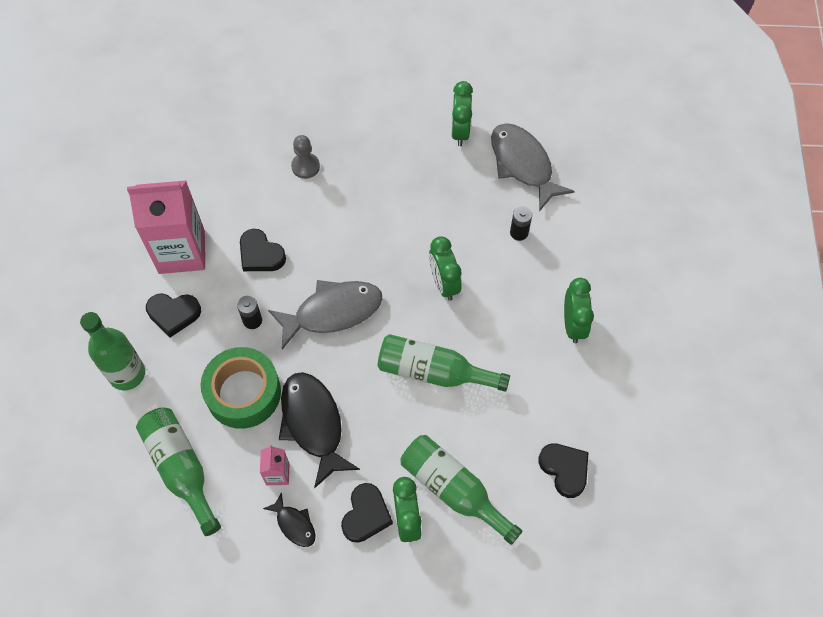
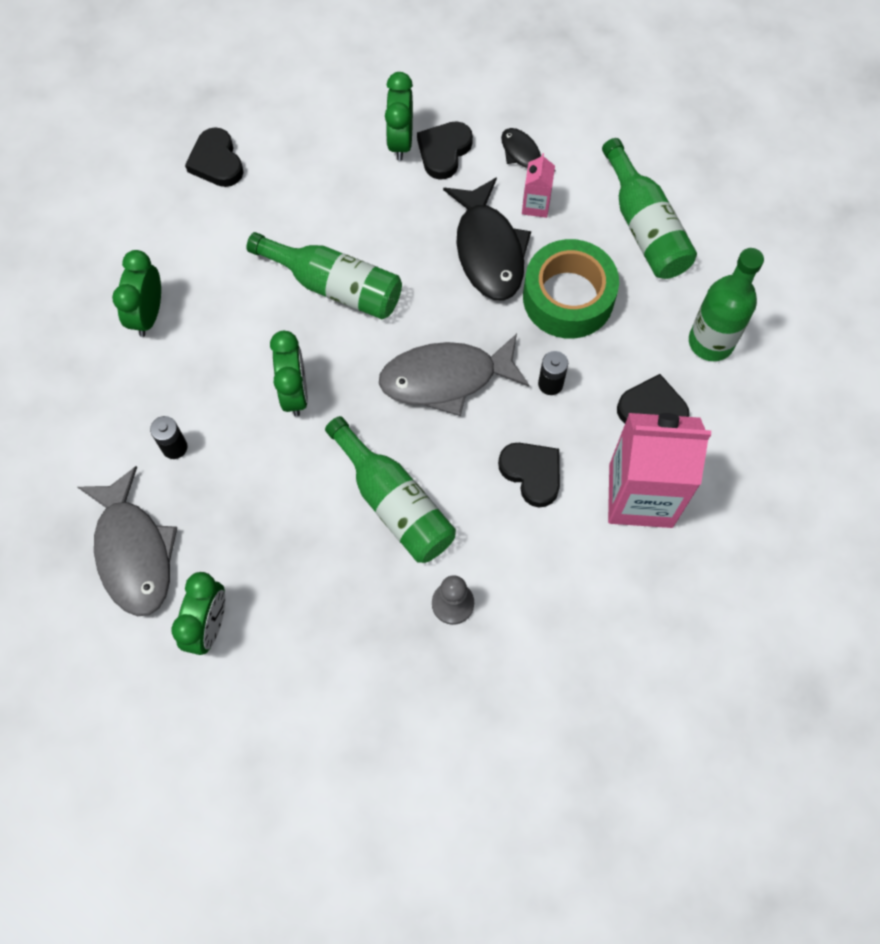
camera: 170 degrees left, 5 degrees up
(453, 490) = (344, 161): green bottle -> green bottle (394, 503)

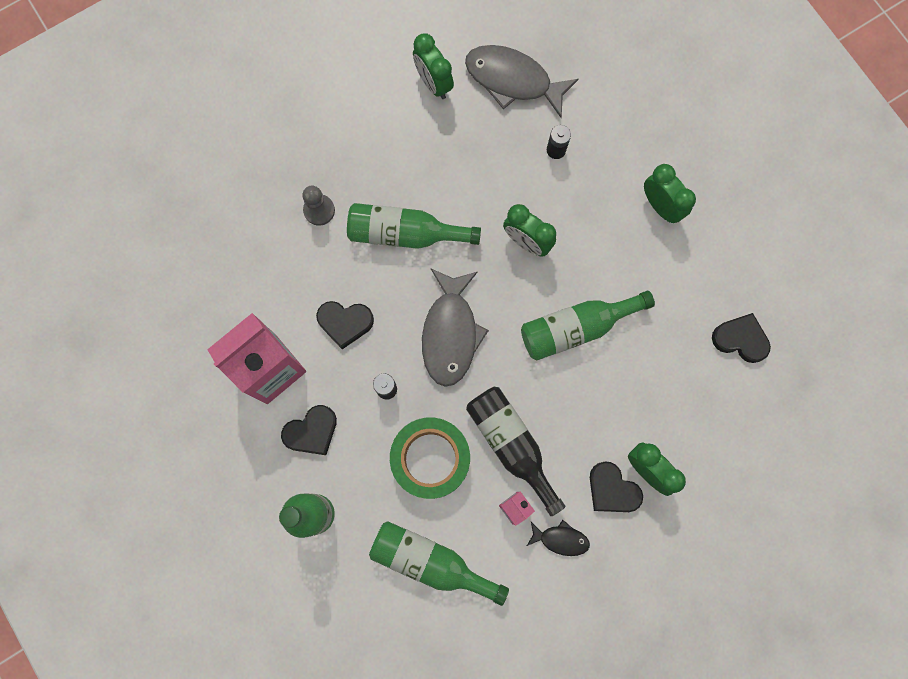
camera: 135 degrees right, 10 degrees up
(444, 152) = (612, 490): black heart -> black heart turned 150 degrees clockwise
(446, 378) = (450, 333): grey fish -> grey fish turned 150 degrees clockwise
(488, 250) = (511, 444): black fish -> black bottle

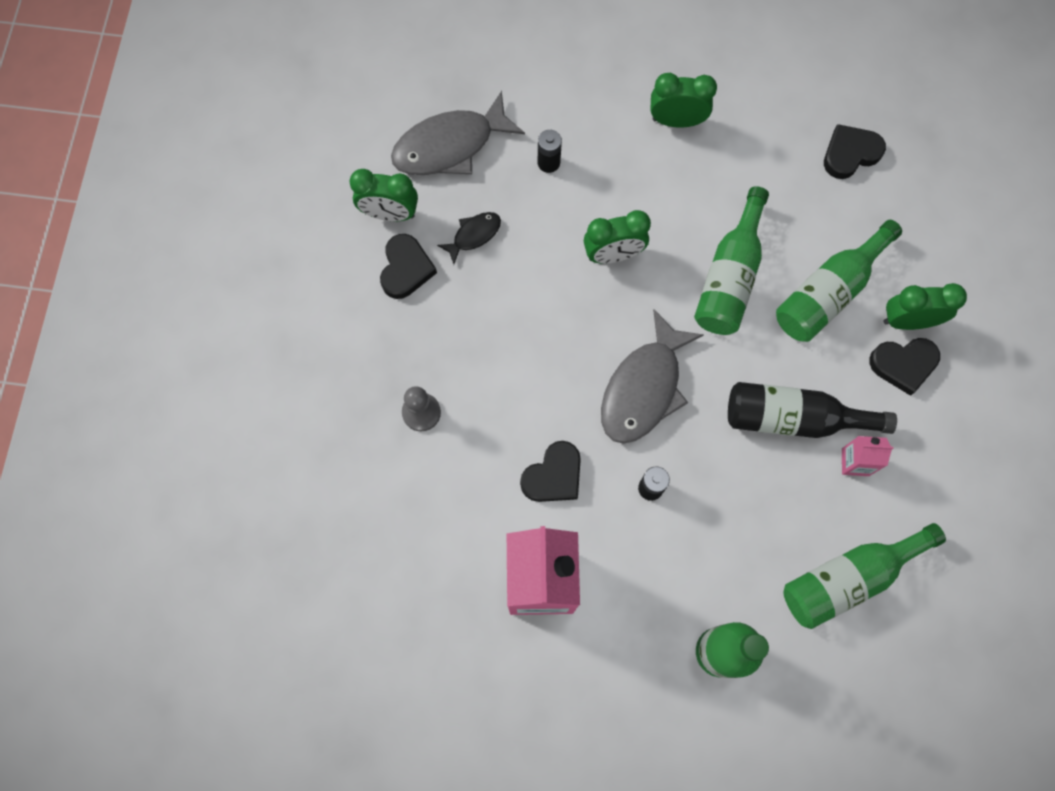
camera: 50 degrees left, 5 degrees down
(312, 431) = (635, 591): black heart -> black heart (406, 269)
(405, 233) = (513, 353): green bottle -> green bottle (828, 292)
(430, 459) = (750, 501): green tape -> none
(450, 333) = (644, 388): grey fish -> grey fish turned 75 degrees clockwise
(560, 539) = (915, 444): black fish -> black fish (474, 235)

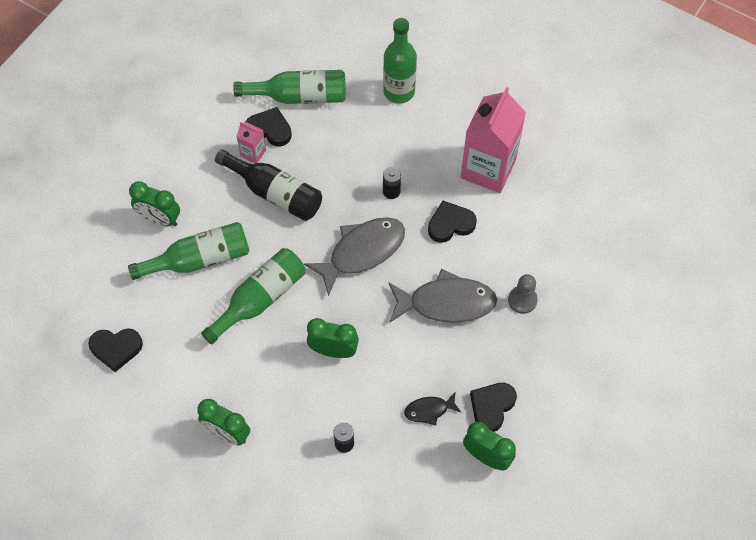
camera: 155 degrees left, 10 degrees down
(450, 146) = (414, 492): grey fish -> grey fish (446, 302)
(903, 365) = (182, 194): black heart -> black heart (269, 129)

